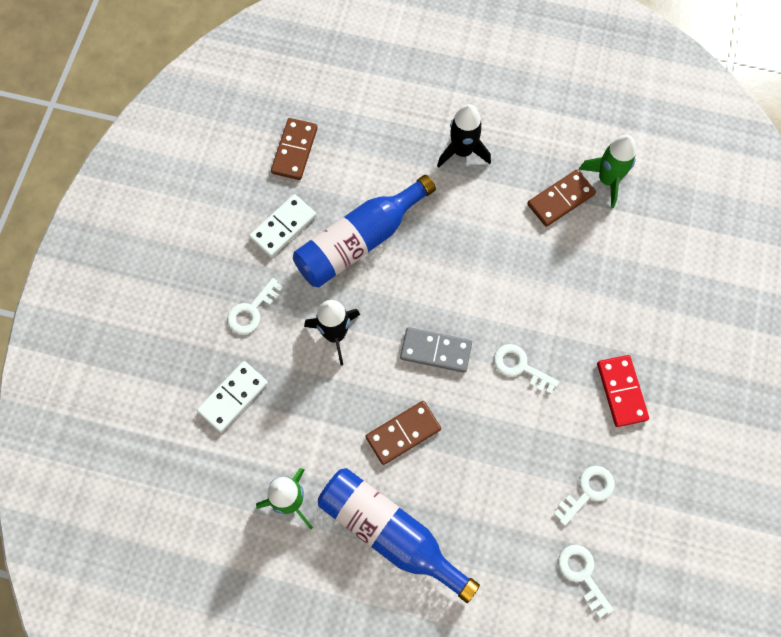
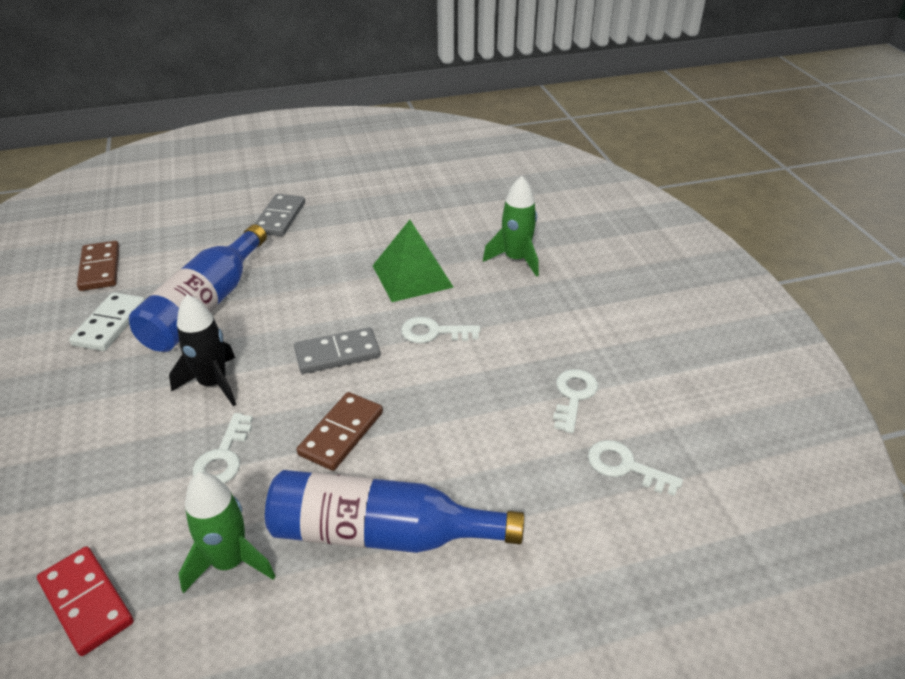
camera: 30 degrees left, 30 degrees down
(233, 397) = (102, 490): white domino -> none
(252, 311) = (97, 402): white key -> white key (223, 456)
(462, 151) = (279, 218): black rocket -> grey domino
(537, 290) = (412, 276): none -> green pyramid
(561, 199) = (392, 217): brown domino -> none
(607, 180) = (424, 194): green rocket -> green rocket (516, 259)
(621, 391) = (544, 312): red domino -> red domino (87, 602)

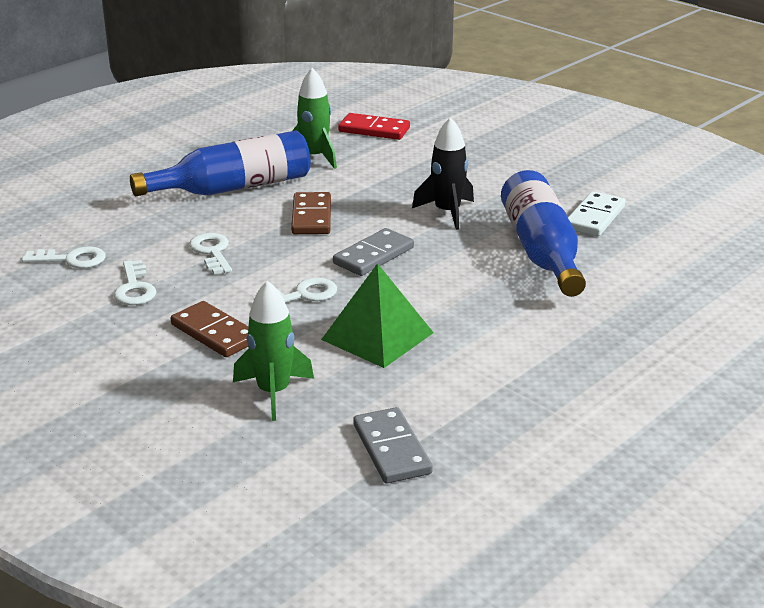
camera: 150 degrees right, 10 degrees down
(100, 268) = (690, 246): brown domino -> brown domino (214, 333)
(110, 324) = (595, 217): white domino -> white domino turned 45 degrees clockwise
(223, 456) = (380, 186): white key -> white key (212, 252)
(279, 218) = (611, 348): grey domino -> grey domino (392, 449)

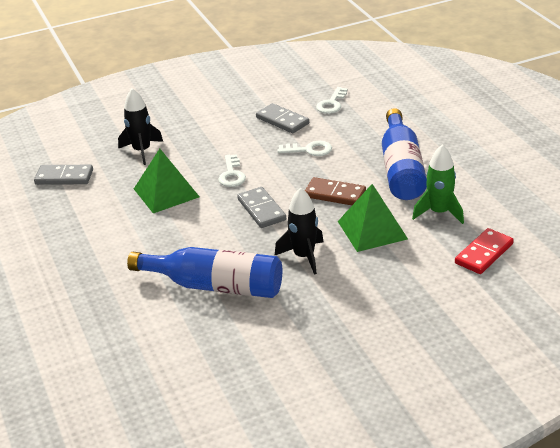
camera: 115 degrees right, 5 degrees up
(134, 288) = (282, 121): white key -> grey domino
(214, 333) = (213, 140): brown domino -> none
(273, 392) = (142, 151): green rocket -> black rocket
(370, 185) = (372, 230): none -> green pyramid
(595, 217) = (247, 331): white domino -> none

